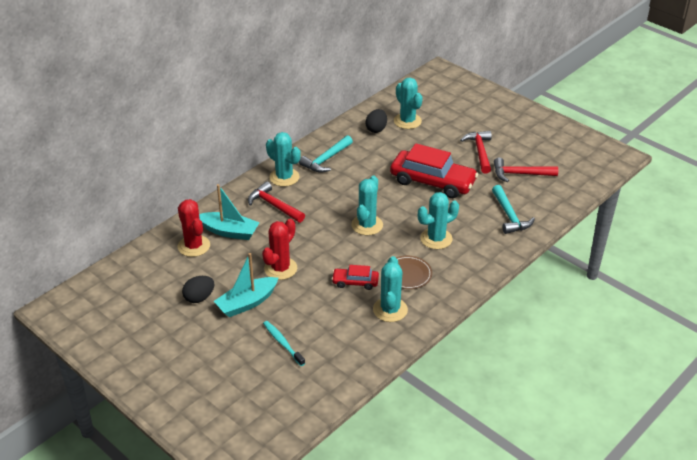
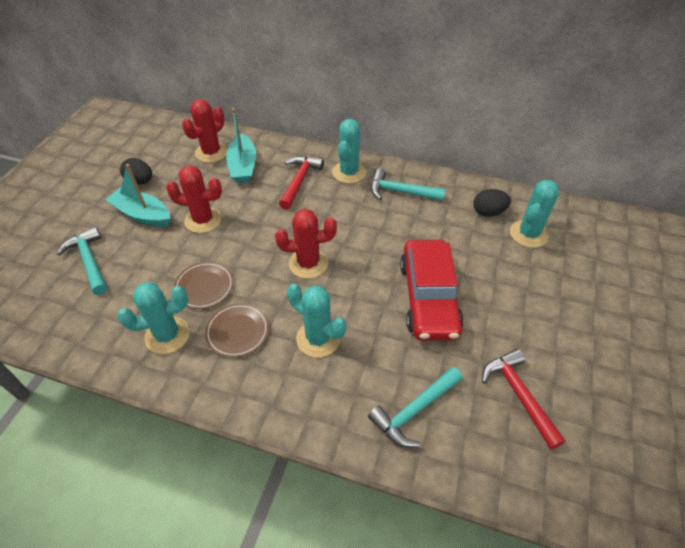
camera: 65 degrees right, 10 degrees up
(282, 343) = (89, 261): turquoise toothbrush -> turquoise hammer
(355, 282) = (204, 287): red car -> brown plate
(367, 225) = (308, 263): turquoise cactus -> red cactus
(480, 152) = (530, 328): red hammer -> none

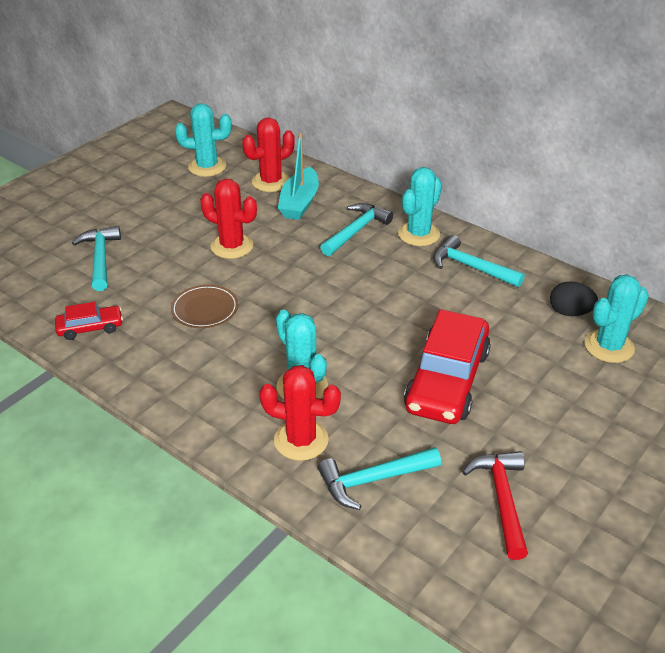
camera: 20 degrees right, 10 degrees down
(107, 335) = (90, 328): none -> red car
(140, 181) = (182, 195): black egg -> none
(142, 214) = (171, 227): turquoise boat -> none
(167, 335) = (148, 343): turquoise cactus -> turquoise cactus (207, 167)
(237, 331) = (220, 358): brown plate -> none
(299, 181) = (356, 231): red hammer -> turquoise hammer
(308, 263) = (326, 314): red cactus -> red cactus (301, 440)

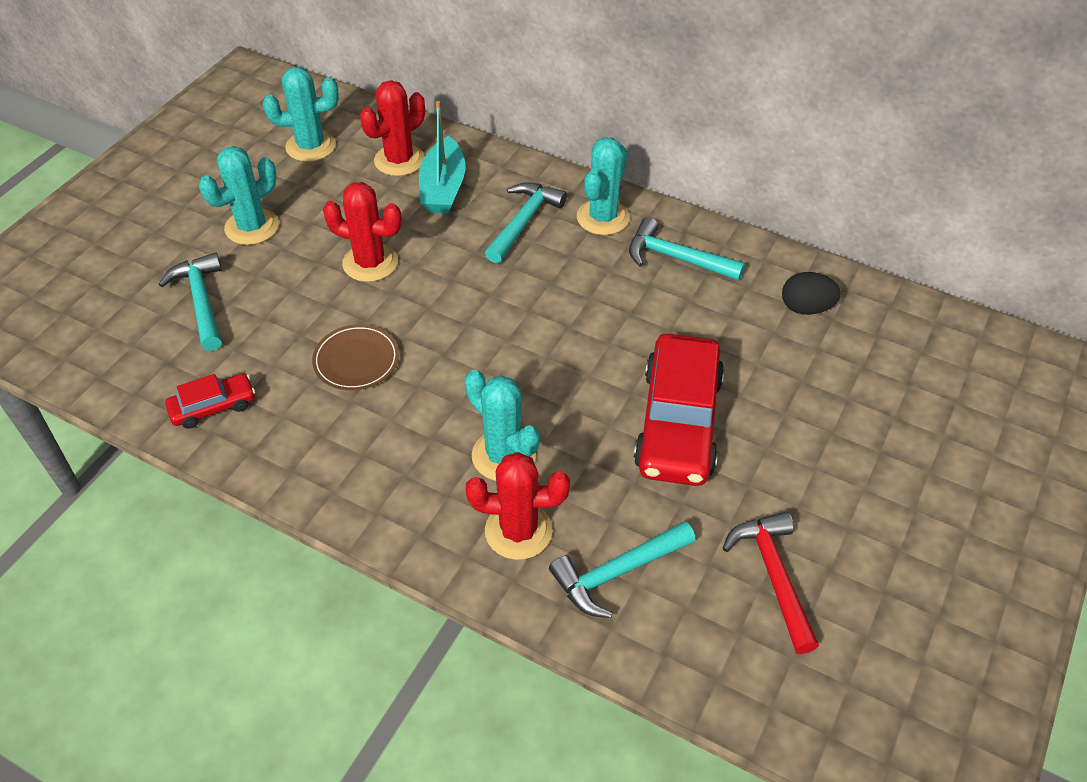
camera: 10 degrees left, 10 degrees up
(609, 346) = (859, 350): turquoise cactus -> turquoise cactus (252, 227)

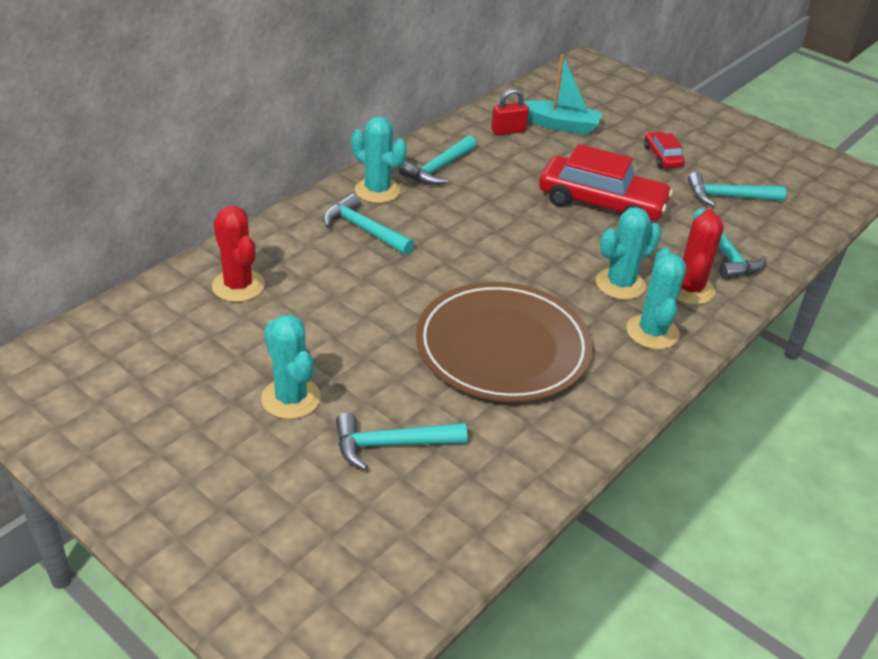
camera: 80 degrees left, 10 degrees down
(213, 407) = (539, 444): red car -> red car (662, 157)
(310, 146) = (178, 342): turquoise cactus -> turquoise cactus (652, 332)
(356, 360) = (502, 347): brown plate -> brown plate, size x2.23
(370, 263) = (380, 323): red cactus -> none
(443, 188) = (295, 265): turquoise boat -> turquoise boat (560, 125)
(773, 576) = (728, 197): red hammer -> turquoise hammer
(806, 308) = (508, 131): black egg -> red padlock

